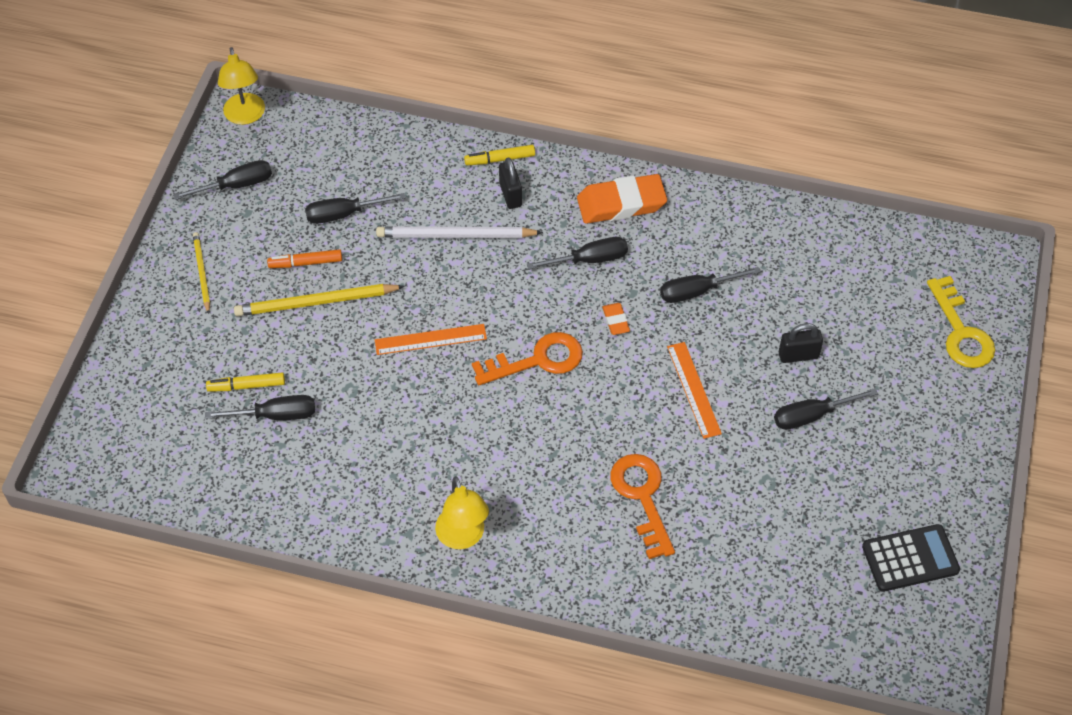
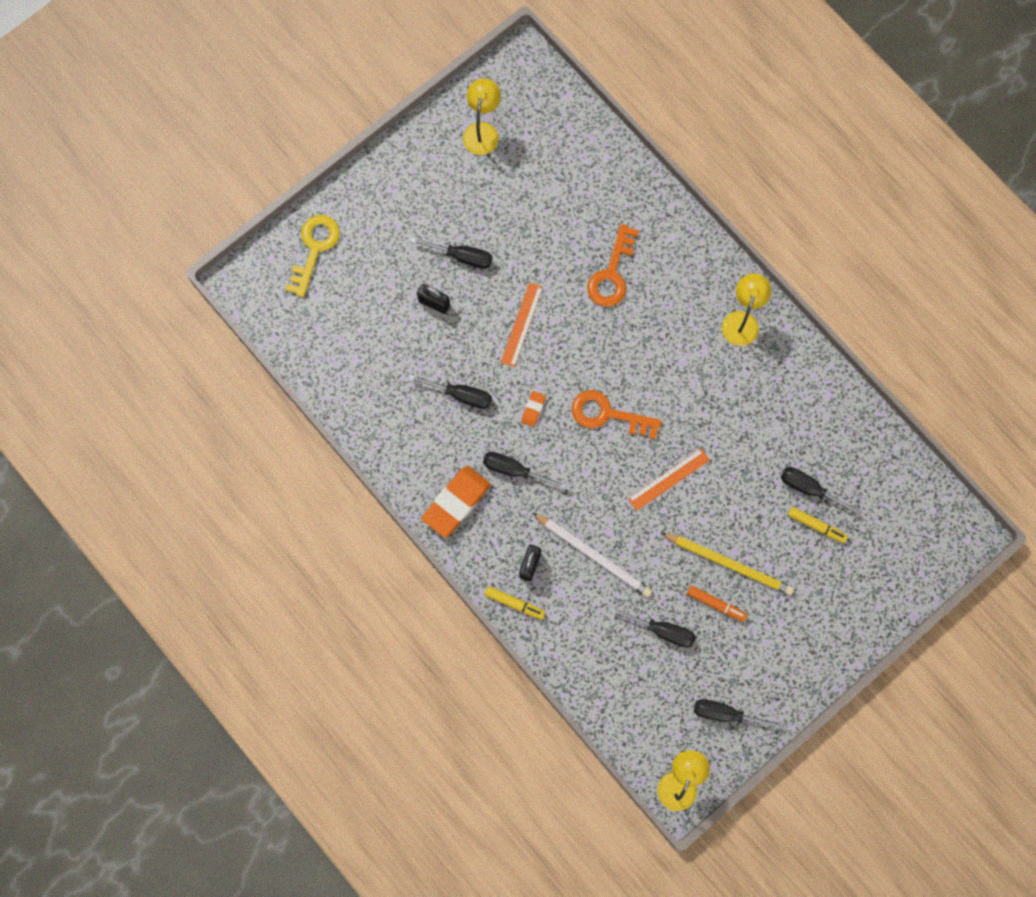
camera: 145 degrees left, 20 degrees up
(202, 273) = (796, 646): yellow pencil -> none
(430, 339) = (668, 479): orange ruler -> orange ruler turned 60 degrees counterclockwise
(621, 203) = (456, 502): orange eraser -> orange eraser turned 75 degrees counterclockwise
(910, 558) = (482, 131): black calculator -> yellow lamp

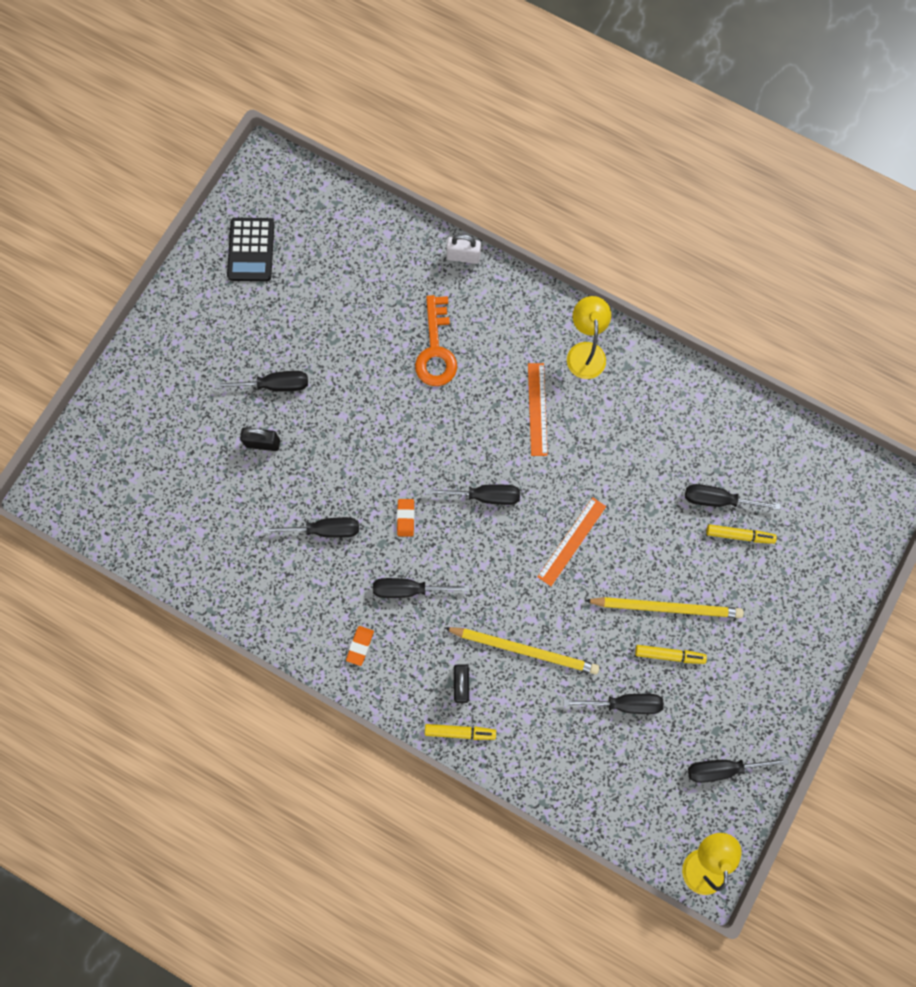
camera: 20 degrees left, 0 degrees up
(314, 248) = (116, 430): yellow key -> none
(456, 502) = (360, 646): orange eraser -> orange eraser, size x0.46
(482, 131) = (251, 250): yellow lamp -> black calculator
(522, 324) = (362, 434): orange ruler -> orange ruler (537, 409)
(594, 555) = (524, 650): white pencil -> yellow pencil
(607, 414) = (484, 496): orange key -> black screwdriver
(666, 200) = (463, 256): none -> white padlock
(716, 604) = (669, 655): orange marker -> yellow marker

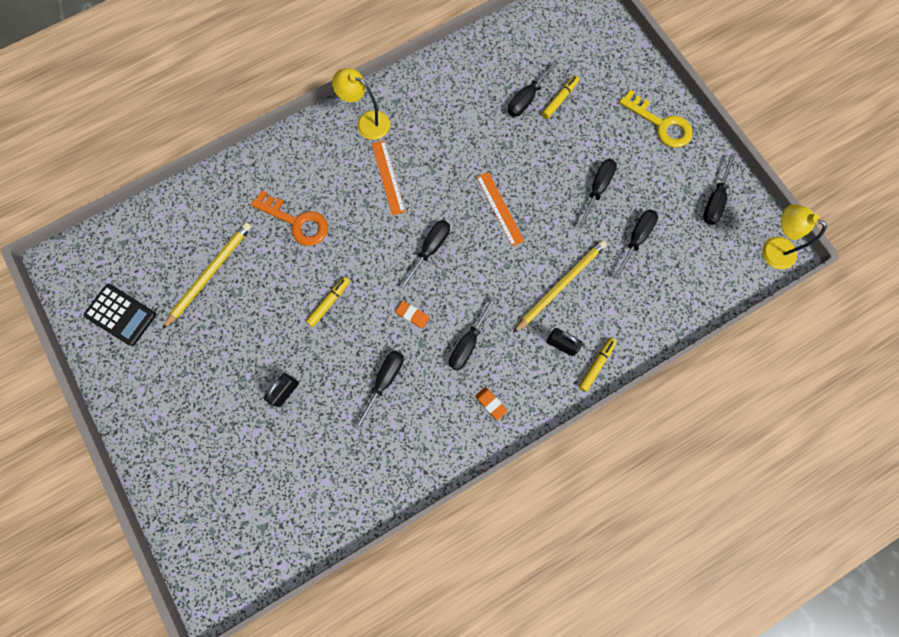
camera: 60 degrees left, 0 degrees up
(274, 385) = (244, 357): black screwdriver -> black screwdriver (597, 189)
(463, 256) = (238, 163): white padlock -> none
(537, 409) = (388, 177): orange ruler -> orange ruler turned 45 degrees clockwise
(666, 607) = (583, 173): yellow pencil -> yellow pencil (210, 273)
(669, 655) = (617, 190): yellow marker -> yellow marker (329, 303)
(780, 662) = (660, 124): none -> yellow key

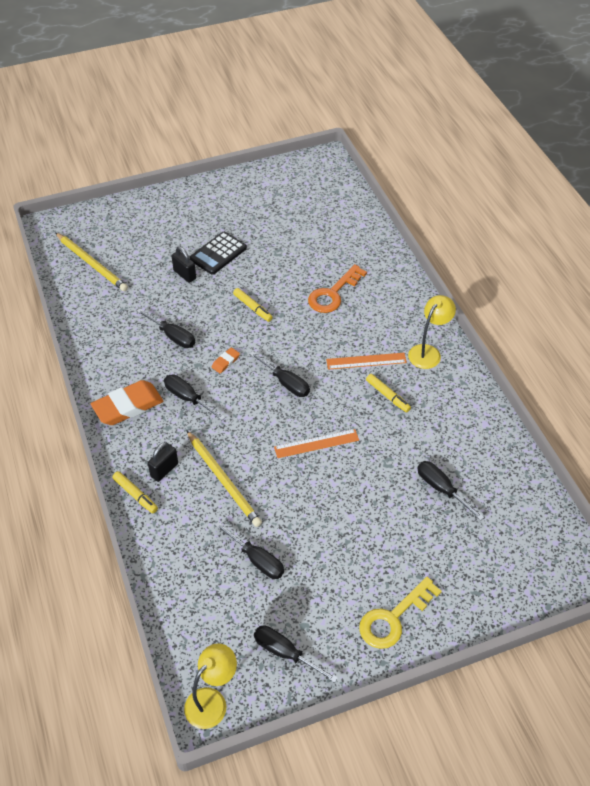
camera: 100 degrees right, 25 degrees down
(121, 315) = (276, 188): black calculator -> black calculator (218, 254)
(210, 273) = (297, 238): yellow pencil -> yellow pencil (92, 264)
(491, 403) = (128, 406): orange eraser -> orange eraser, size x2.18
(559, 99) = (437, 520): yellow marker -> yellow marker (387, 396)
(597, 189) = (321, 534): black screwdriver -> none

